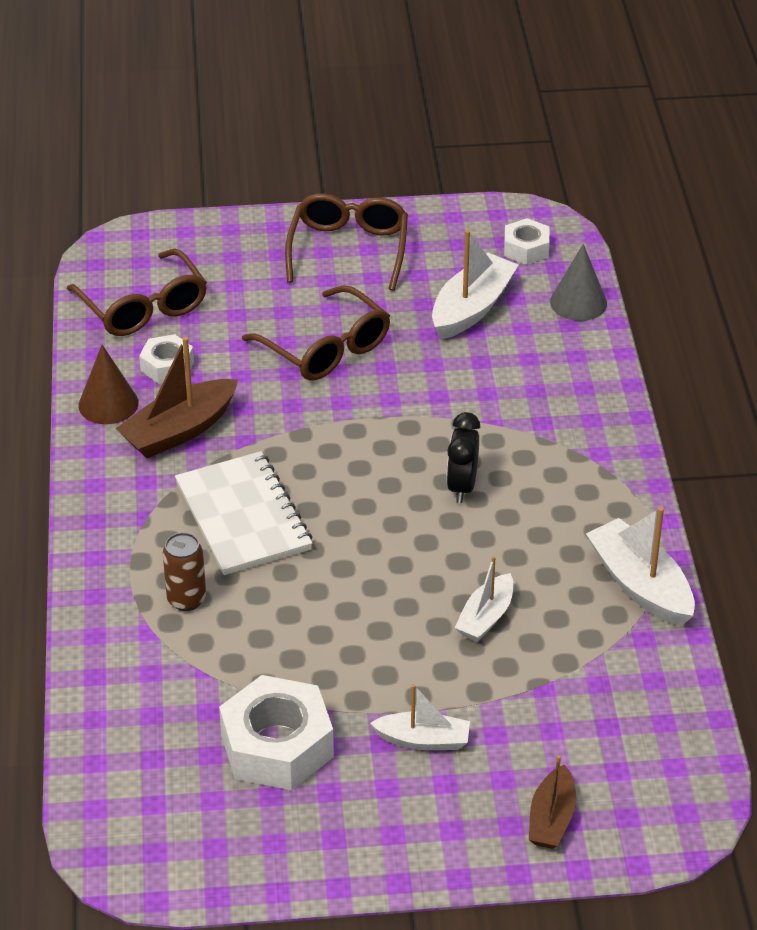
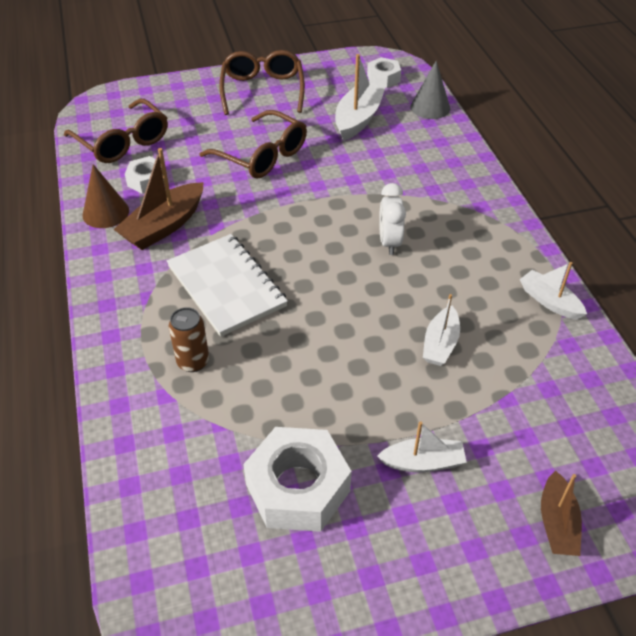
camera: 10 degrees left, 5 degrees up
(462, 487) = (389, 242): black clock -> white clock
(640, 585) = (549, 301): white boat -> white boat, size x0.63

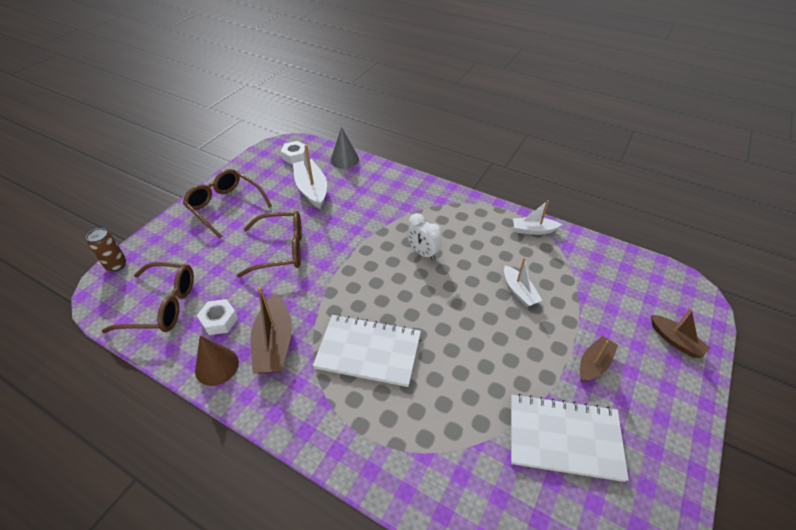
camera: 45 degrees left, 0 degrees up
(193, 362) = (412, 418): brown can -> brown can (116, 265)
(298, 488) = (564, 438): white nut -> white notebook
(423, 462) = (594, 364): white boat -> brown boat

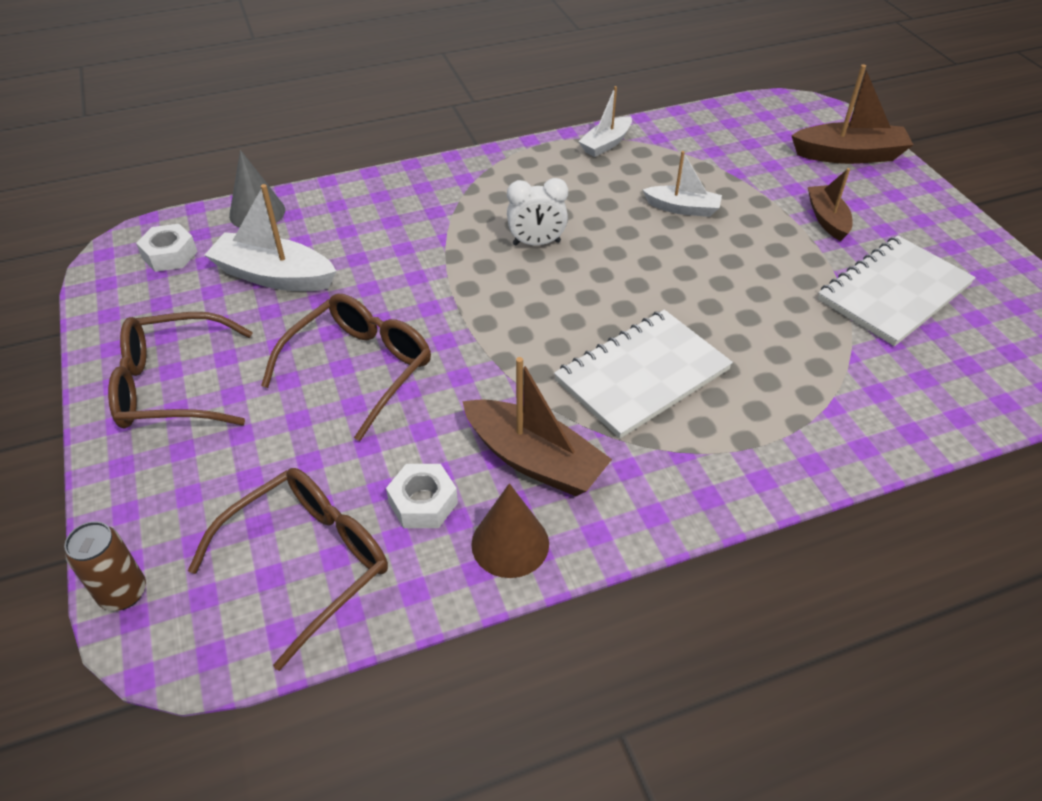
camera: 50 degrees left, 0 degrees up
(675, 341) = (849, 155): brown boat -> brown boat, size x1.59

